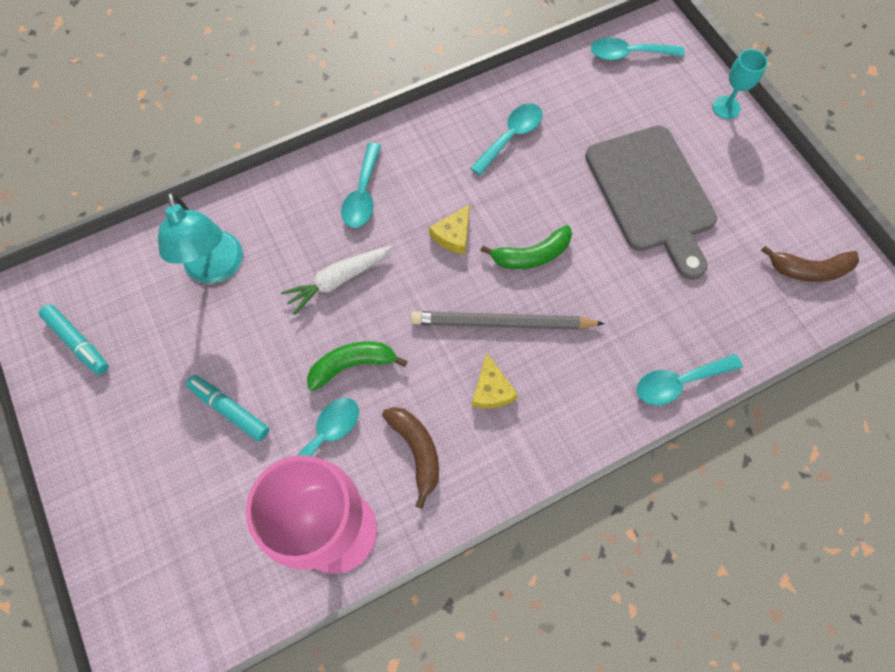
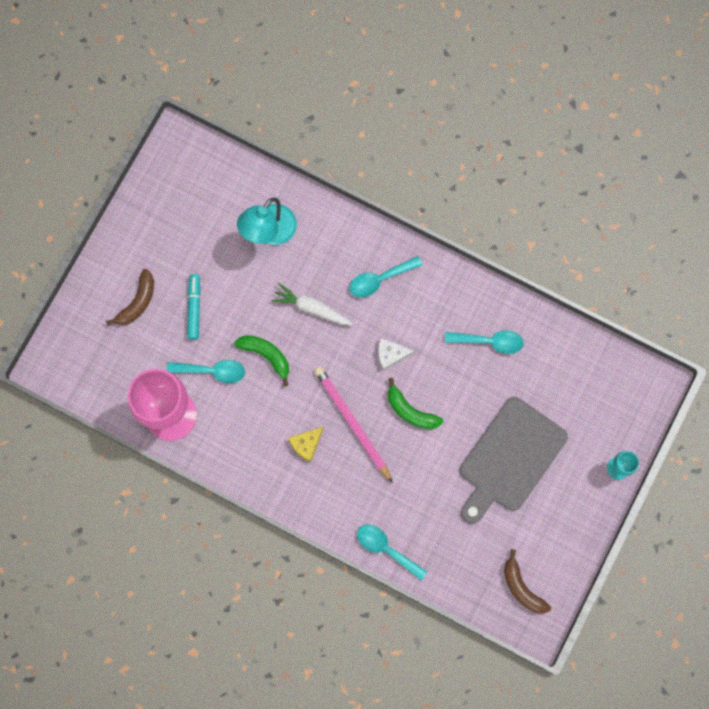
camera: 55 degrees right, 10 degrees up
(78, 342) = (173, 194): turquoise marker -> none
(417, 451) = (242, 427): brown banana -> brown banana (137, 302)
(453, 235) = (391, 354): yellow cheese -> white cheese
(502, 323) = (352, 423): grey pencil -> pink pencil
(629, 54) = (617, 376): turquoise spoon -> none

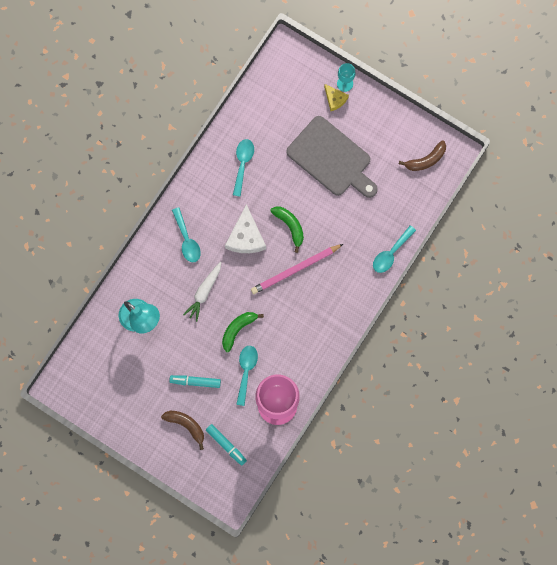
camera: 85 degrees left, 0 degrees up
(115, 354) = (226, 445): none -> turquoise marker
(306, 444) = (308, 305): yellow cheese -> yellow cheese (335, 99)
(391, 354) = (245, 237): white cheese -> white cheese, size x1.73
(410, 411) = (290, 226): green banana -> green banana turned 75 degrees counterclockwise

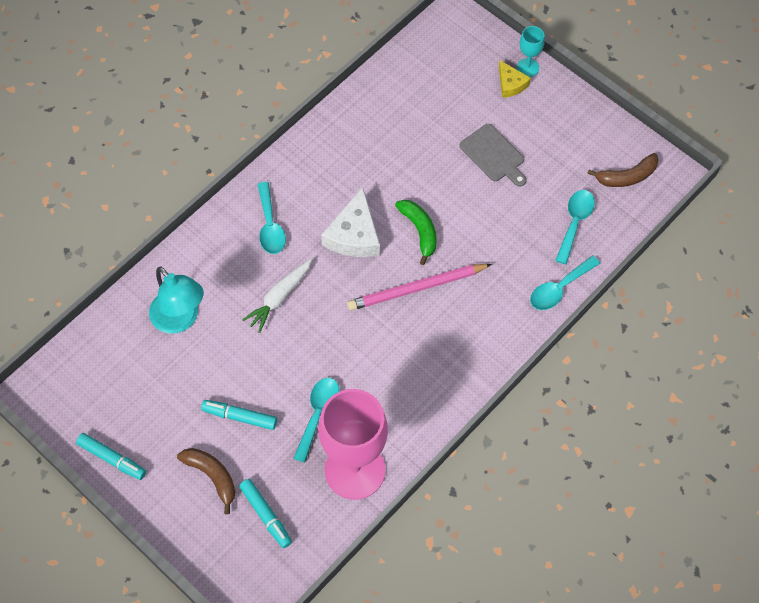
camera: 10 degrees right, 15 degrees down
(119, 425) = (112, 459): none -> turquoise marker
(238, 329) = (317, 355): green banana -> none
(242, 164) = (368, 143): turquoise spoon -> turquoise spoon (574, 223)
(331, 158) = (494, 155): grey cutting board -> grey cutting board, size x0.56

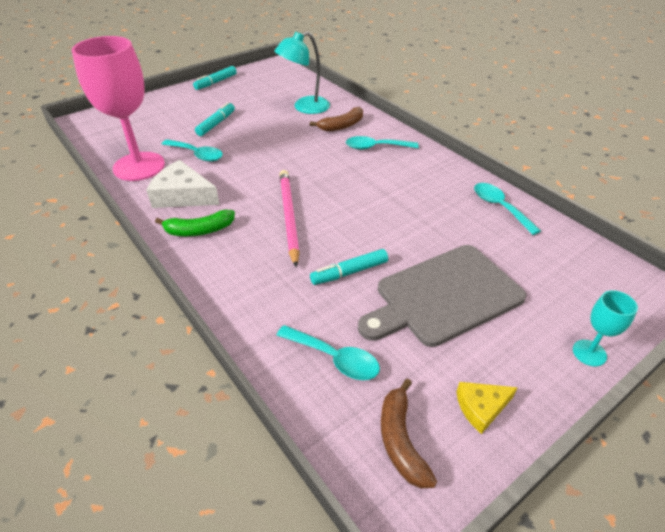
camera: 100 degrees right, 20 degrees down
(212, 476) = (179, 112): brown banana -> brown banana (342, 126)
(266, 515) = (135, 128): turquoise marker -> turquoise marker (349, 272)
(279, 298) = (307, 146): white carrot -> none
(354, 235) = (357, 187): white cheese -> white cheese (183, 195)
(419, 231) = (352, 226): green banana -> green banana (199, 230)
(494, 155) = (444, 296): grey cutting board -> grey cutting board, size x1.80
(510, 84) = (556, 330): yellow cheese -> yellow cheese (481, 407)
(559, 288) = (247, 325): turquoise spoon -> turquoise spoon (500, 207)

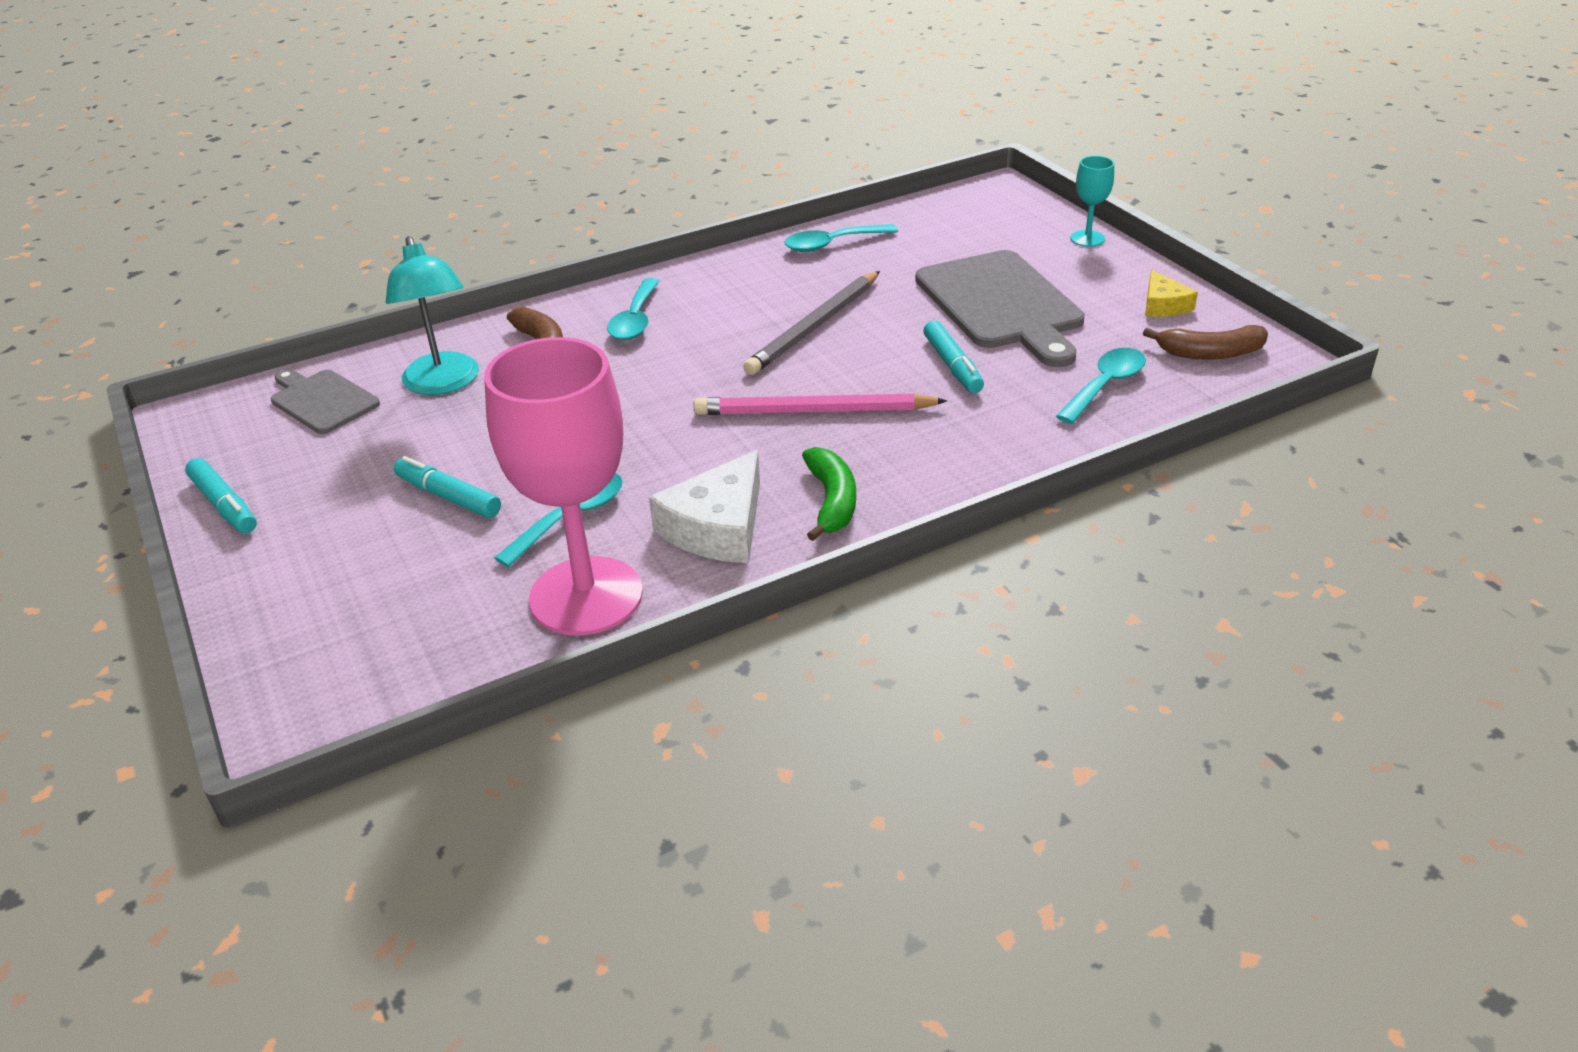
camera: 80 degrees left, 5 degrees down
(288, 85) = (322, 400): none -> grey cutting board
(385, 209) = (814, 327): none -> grey pencil

